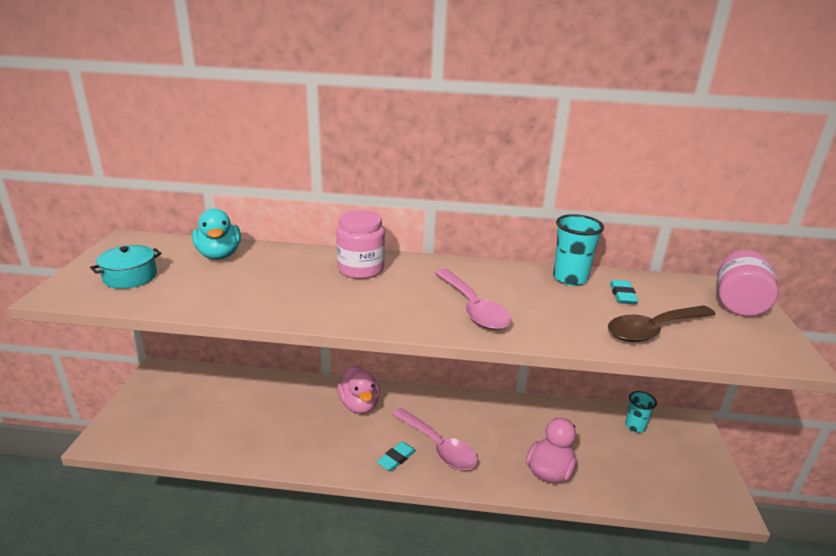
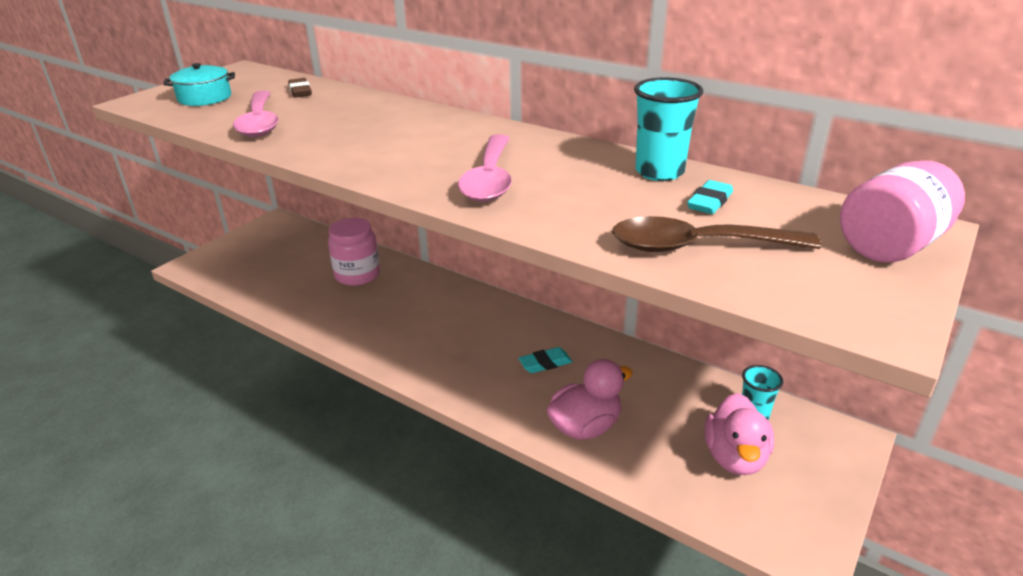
camera: 30 degrees right, 5 degrees up
(219, 255) = (300, 91): turquoise duck -> brown eraser
(359, 405) = (432, 298): pink duck -> pink duck (735, 457)
(361, 269) = (418, 123): pink jar -> pink jar (357, 275)
(396, 458) = (424, 358): turquoise eraser -> turquoise eraser (545, 363)
(438, 446) = (478, 361): pink spoon -> pink spoon (260, 123)

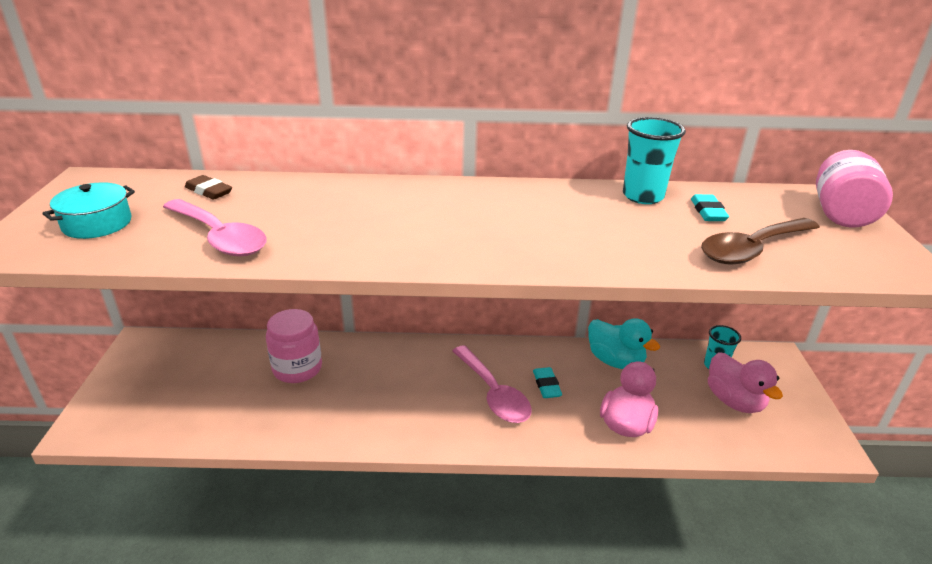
camera: 35 degrees left, 0 degrees up
(490, 179) = (535, 237): pink spoon -> pink spoon (493, 393)
(545, 363) = (546, 385): turquoise eraser -> turquoise eraser turned 45 degrees counterclockwise
(640, 369) = (615, 361): none -> turquoise duck

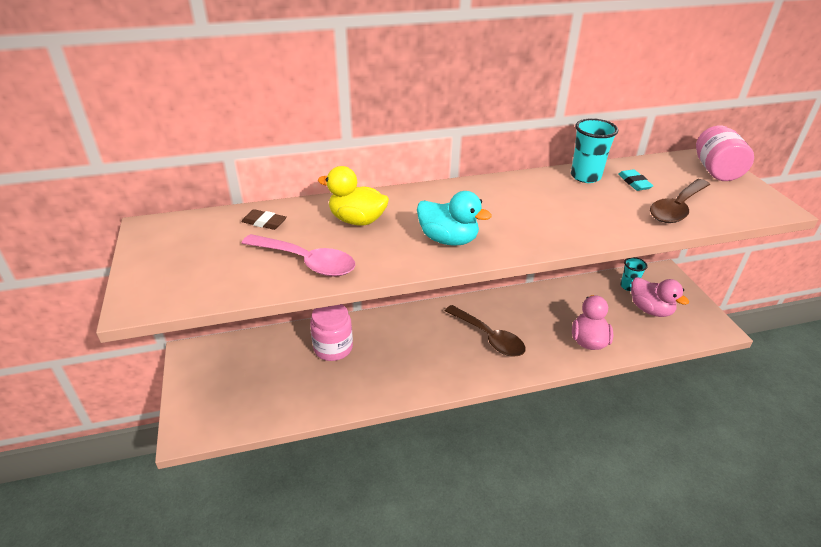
camera: 15 degrees left, 5 degrees up
(97, 224) = (196, 267): turquoise pot -> none
(315, 204) = (357, 220): none -> yellow duck
(493, 393) = (489, 337): pink spoon -> brown spoon
(546, 385) = (523, 324): turquoise eraser -> none
(615, 361) = (561, 296): turquoise duck -> turquoise duck (448, 239)

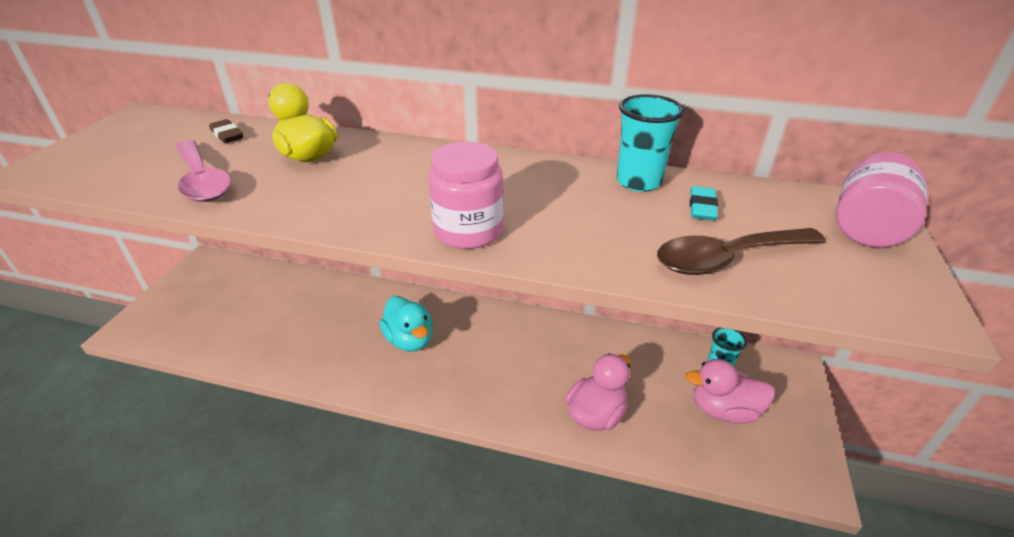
camera: 30 degrees right, 0 degrees up
(333, 348) = (316, 304): pink jar -> pink jar (468, 231)
(448, 239) = (366, 202): turquoise duck -> turquoise duck (410, 340)
(489, 337) = (479, 358): brown spoon -> none
(650, 309) = (723, 410): pink duck -> pink duck turned 105 degrees clockwise

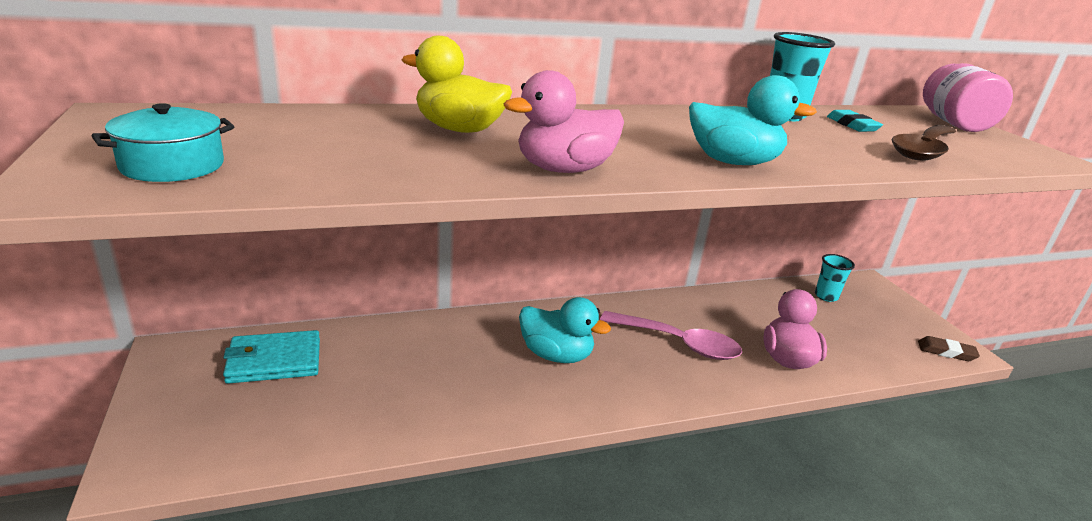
camera: 35 degrees left, 10 degrees down
(101, 162) = (172, 165): none -> turquoise pot
(202, 180) = (375, 163): pink spoon -> pink spoon (678, 343)
(227, 135) = (310, 122): brown eraser -> brown eraser (946, 352)
(245, 284) = (274, 361): none -> turquoise wallet
(468, 231) = (733, 162): pink jar -> turquoise duck
(723, 410) = (863, 324): pink duck -> pink duck (564, 169)

